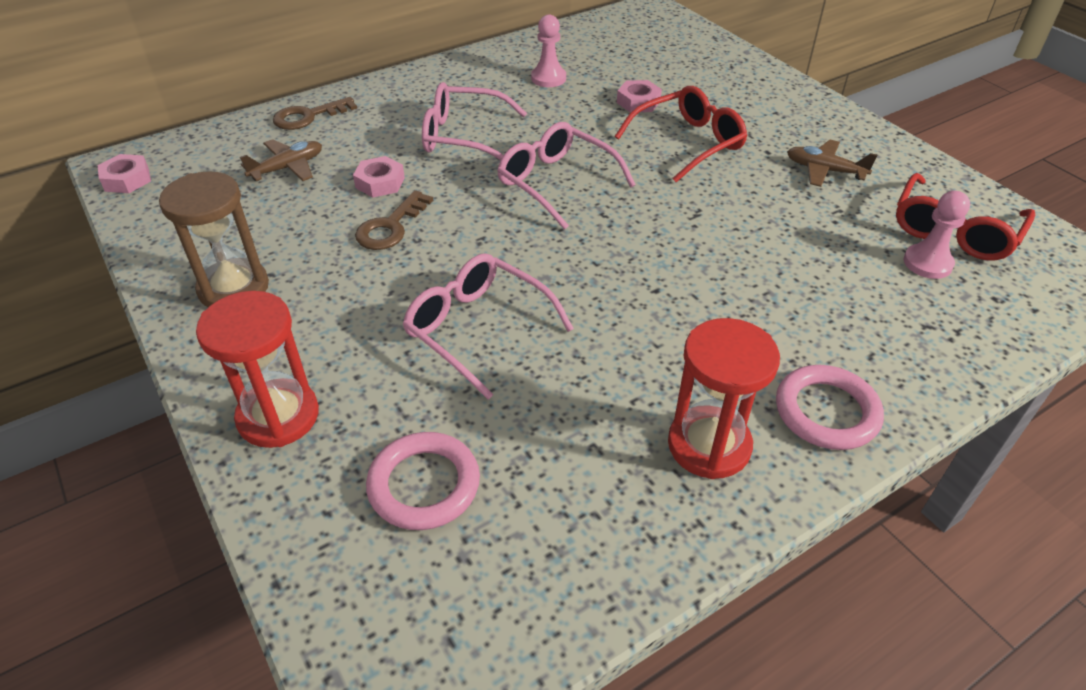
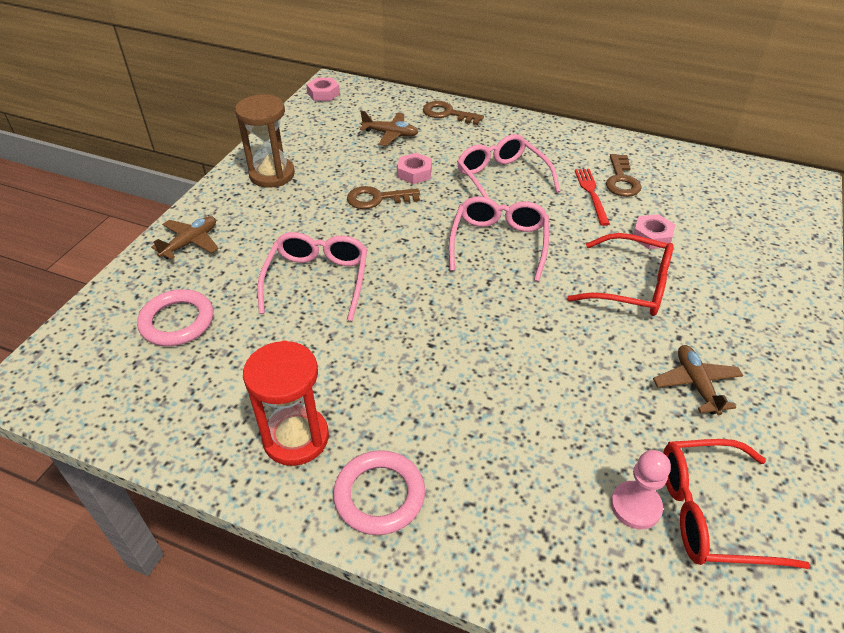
camera: 55 degrees right, 0 degrees up
(278, 416) = (190, 243): red hourglass -> brown plane
(548, 78) = (621, 180): pink pawn -> brown key
(548, 101) = (591, 194): none -> red fork

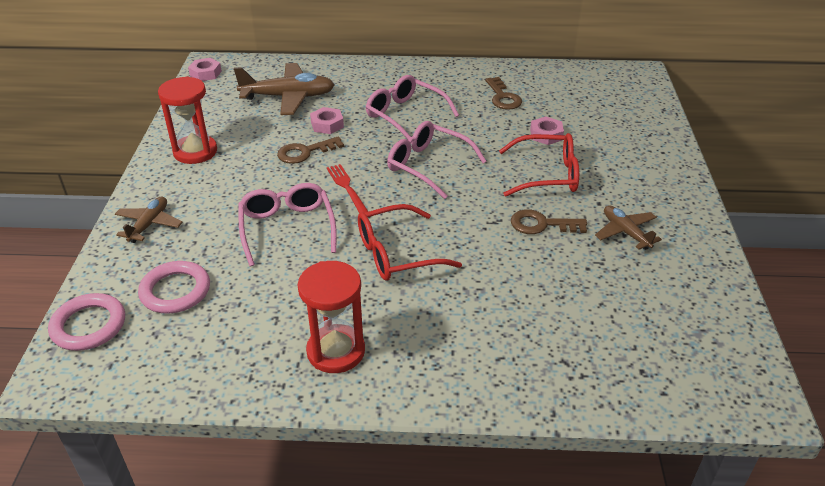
camera: 20 degrees left, 5 degrees down
(272, 175) = (195, 152): brown hourglass -> red hourglass
(379, 495) = (427, 372): pink ring -> pink ring (89, 325)
(390, 134) = (288, 97): brown plane -> brown plane, size x1.72
(447, 113) = (331, 71): brown key -> brown key (541, 224)
(499, 243) = (428, 165): pink glasses -> pink glasses turned 45 degrees counterclockwise
(591, 194) = (484, 112): red fork -> red fork (347, 189)
(635, 506) = (620, 325): pink pawn -> none
(710, 513) = (673, 314): red glasses -> red glasses (397, 253)

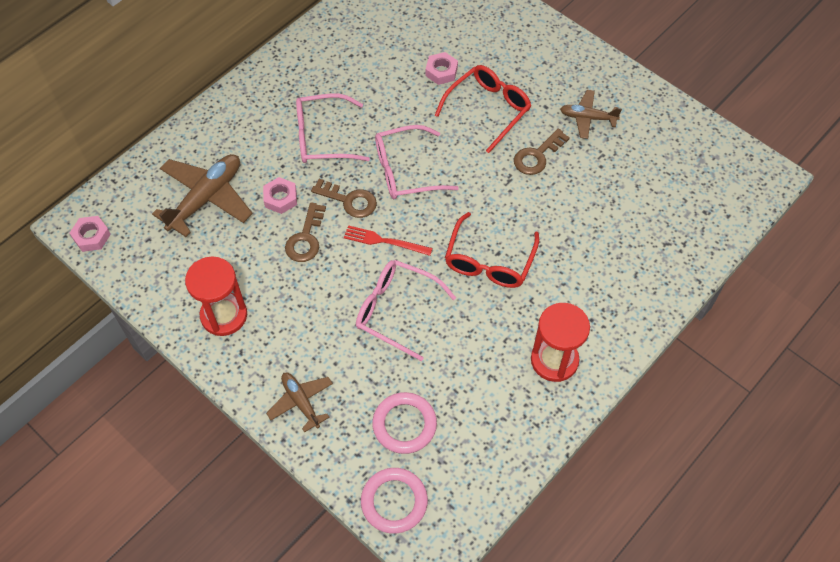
camera: 50 degrees left, 20 degrees up
(503, 97) = (365, 58): brown key -> brown key (349, 200)

